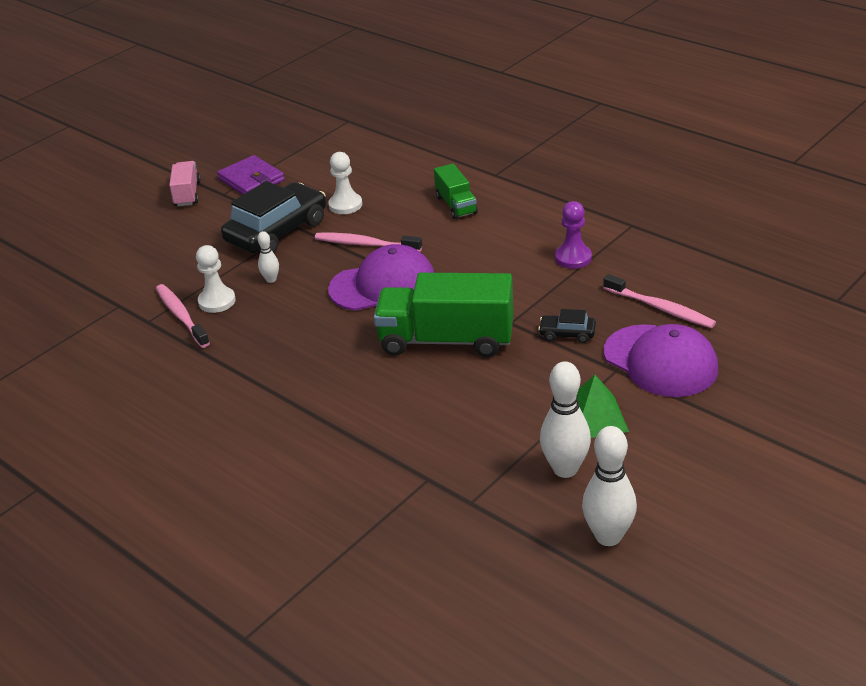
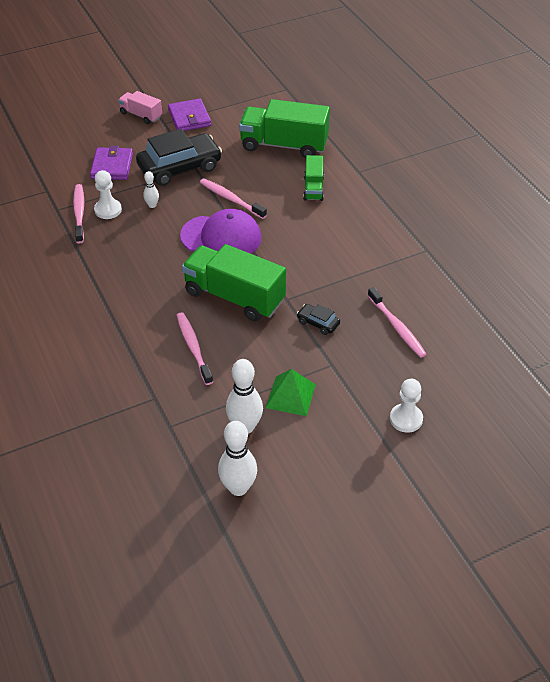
camera: 20 degrees right, 10 degrees up
(187, 194) = (141, 115): pink truck -> pink truck turned 75 degrees counterclockwise
(188, 255) = (112, 166): none -> purple wallet
(345, 205) = (238, 161): white pawn -> white pawn (406, 419)
(388, 174) = (284, 145): none -> green truck
(437, 408) = (193, 347): none -> pink toothbrush
(573, 258) = (365, 262): purple pawn -> none
(660, 361) = (366, 370): purple cap -> none

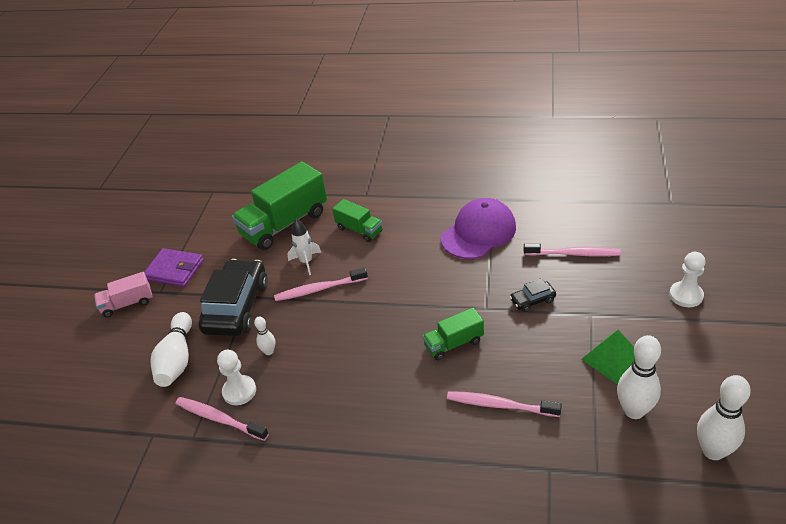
camera: 50 degrees left, 5 degrees down
(112, 166) = (177, 359): purple wallet -> white bowling pin
(221, 237) = (364, 318): purple cap -> purple cap (478, 232)
(234, 297) = (453, 343): green truck -> green truck, size x0.53
(253, 178) = (306, 262): none -> white rocket

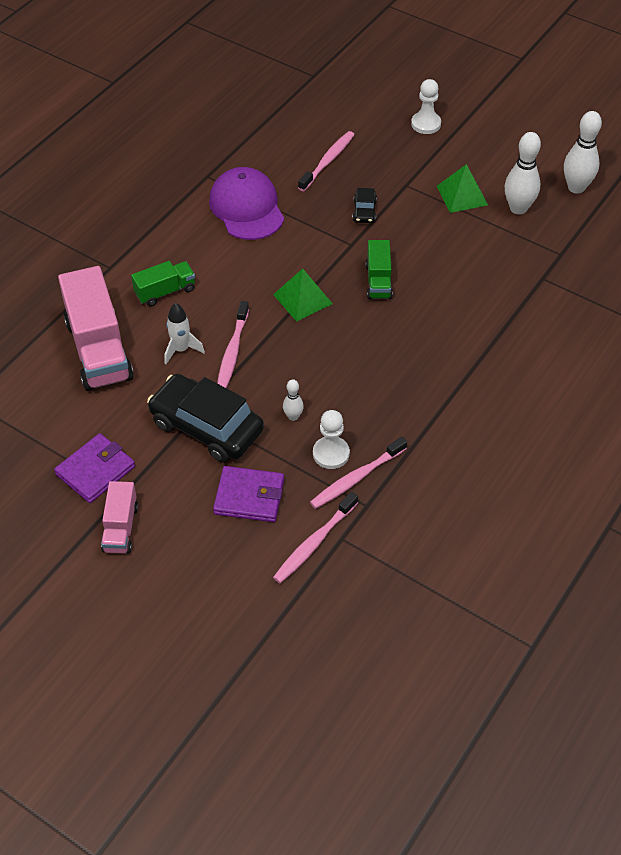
camera: 70 degrees left, 10 degrees up
(177, 359) = (249, 497): white bowling pin -> purple wallet
(284, 224) = (98, 350): green truck -> pink truck
(400, 305) = (303, 299): none -> green pyramid
(500, 405) = (465, 280): pink toothbrush -> pink toothbrush (314, 543)

